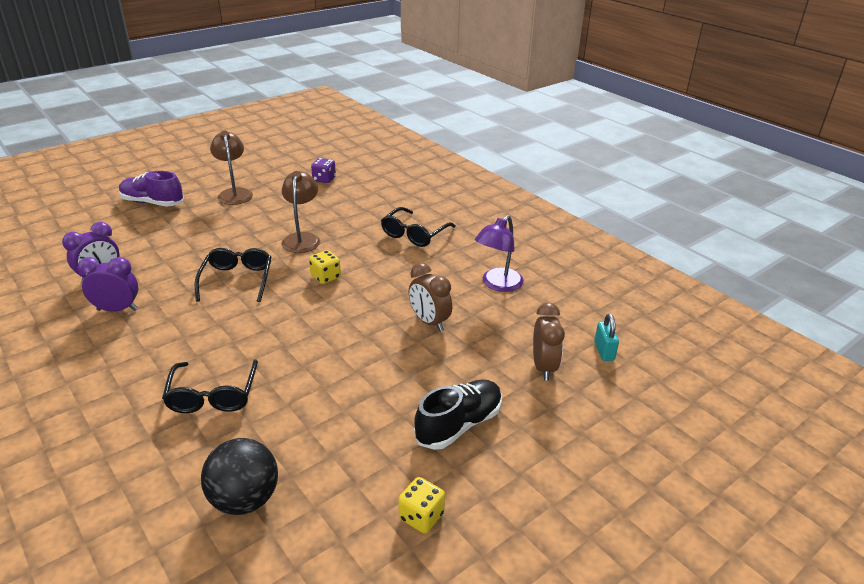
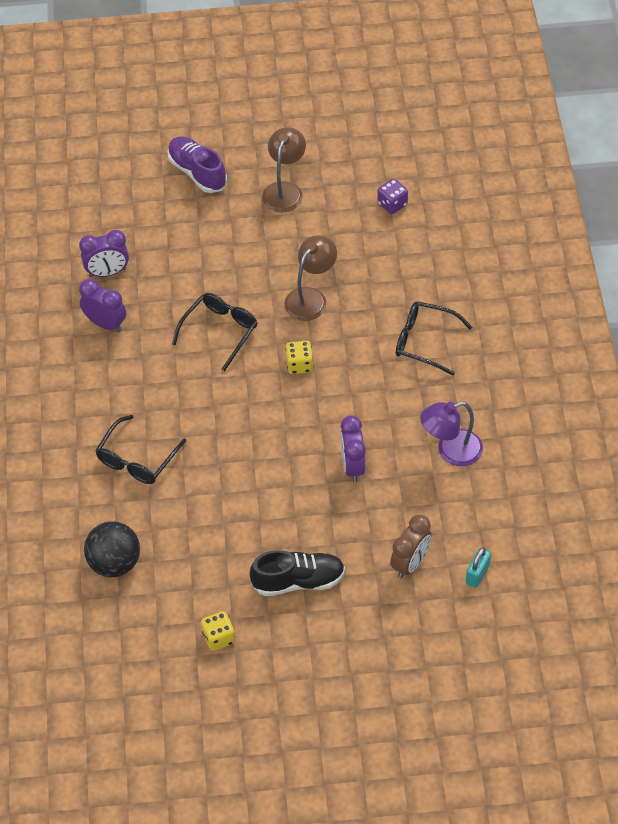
camera: 35 degrees right, 20 degrees up
(414, 234) = (424, 342): black glasses -> black glasses turned 45 degrees clockwise
(429, 322) = (352, 466): brown clock -> purple clock

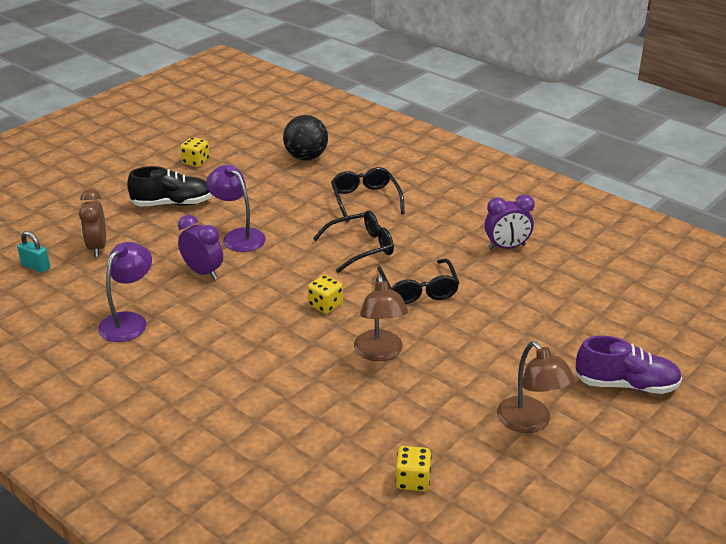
camera: 135 degrees right, 20 degrees down
(107, 272) = (561, 274): purple clock -> none
(286, 490) = (238, 236): none -> purple lamp
(298, 581) = (172, 204): black shoe -> black shoe turned 135 degrees counterclockwise
(392, 204) = (412, 480): purple dice -> yellow dice
(424, 342) = (235, 381): black glasses -> black glasses (361, 248)
(477, 574) = (36, 267): turquoise padlock -> turquoise padlock turned 45 degrees counterclockwise

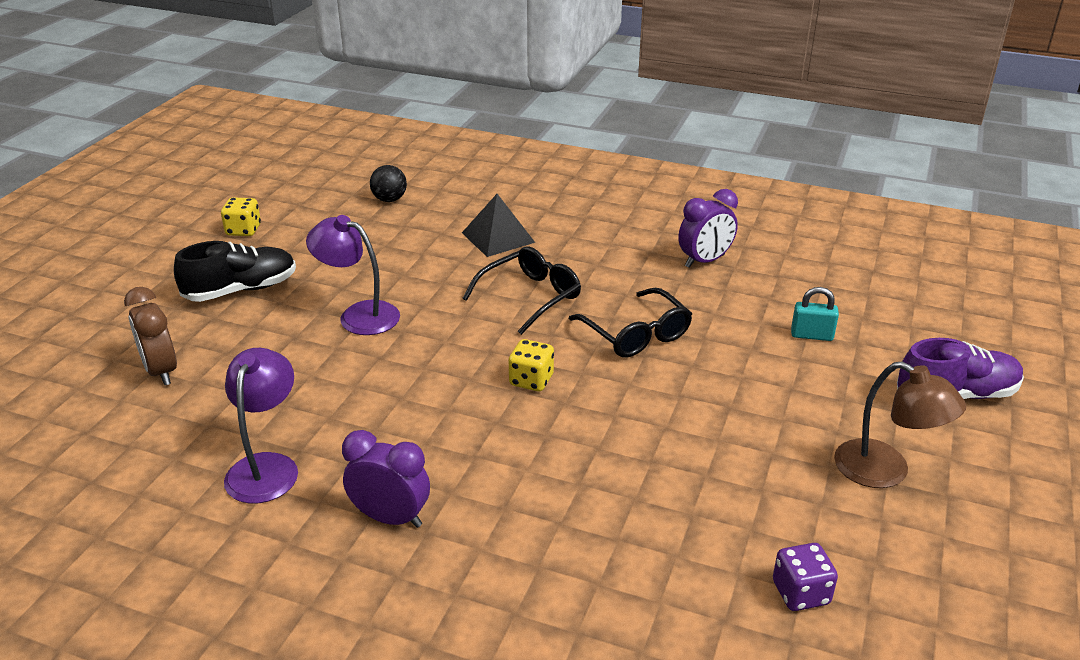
camera: 20 degrees left, 0 degrees up
(36, 267) = (77, 419): turquoise padlock -> turquoise padlock (811, 335)
(203, 272) = (337, 373): purple clock -> purple clock (390, 518)
(306, 157) = (389, 199): black ball -> black ball, size x0.62
(365, 200) = (498, 237): black glasses -> black pyramid
(380, 353) = (642, 427): brown lamp -> none
(412, 480) = (800, 593): yellow dice -> purple dice

